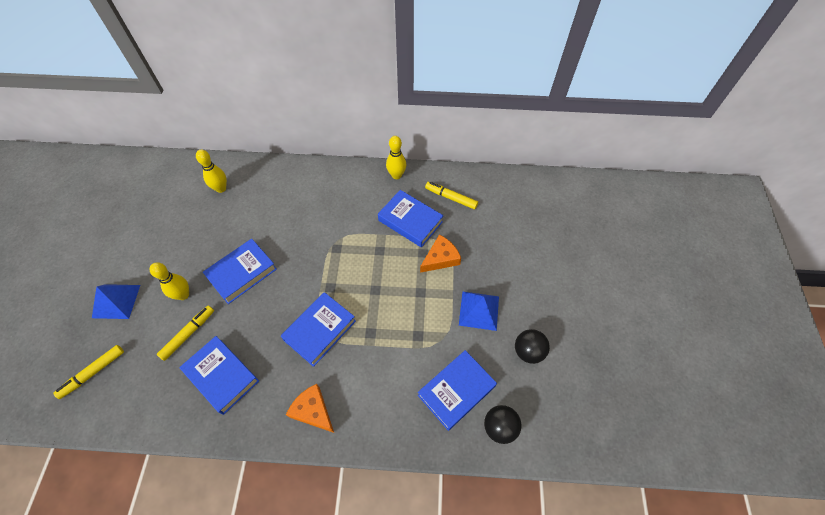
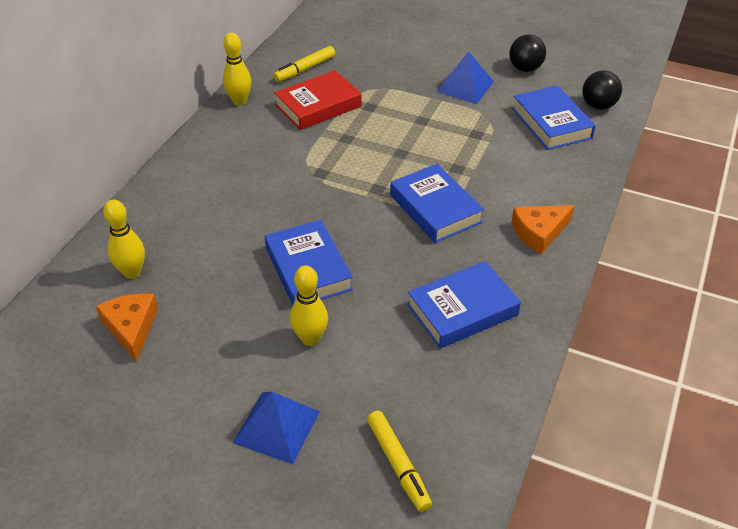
camera: 70 degrees left, 15 degrees down
(188, 334) = (381, 339): yellow marker -> none
(410, 221) = (318, 106): blue book -> red book
(440, 258) = (385, 96): orange cheese -> orange cheese (131, 328)

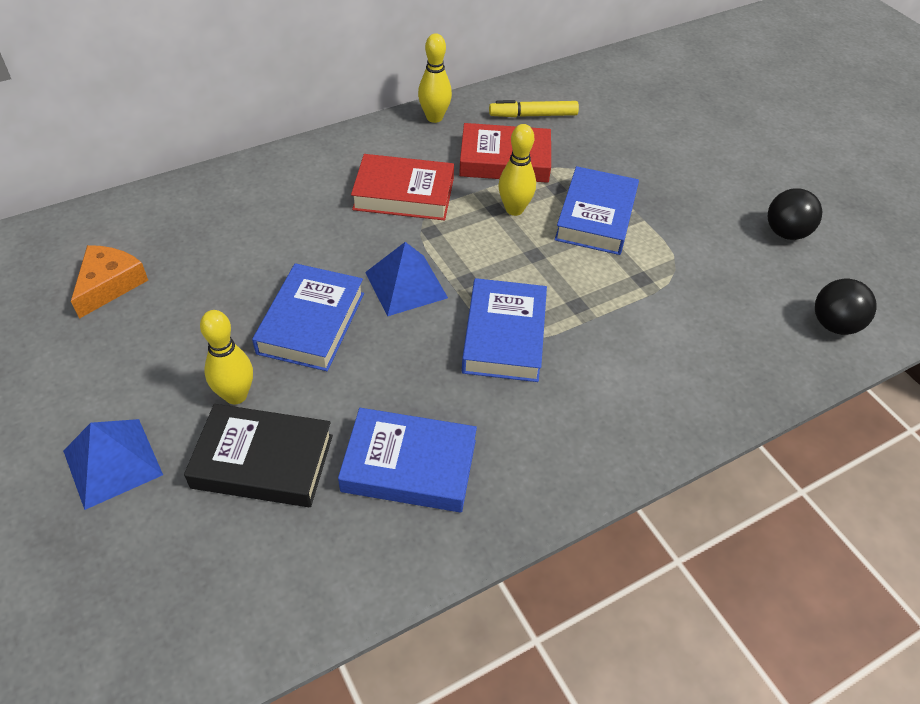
camera: 35 degrees right, 5 degrees up
(132, 272) = (166, 233): yellow bowling pin -> yellow bowling pin (514, 209)
(276, 159) = (404, 194): none -> red book
(374, 363) = (263, 461): none -> black book
(398, 464) = (167, 584): yellow marker -> none
(465, 86) = (688, 218): blue pyramid -> blue pyramid (406, 285)
(539, 232) = (590, 433): orange cheese -> none
(551, 123) = (748, 314): blue book -> blue book (596, 217)

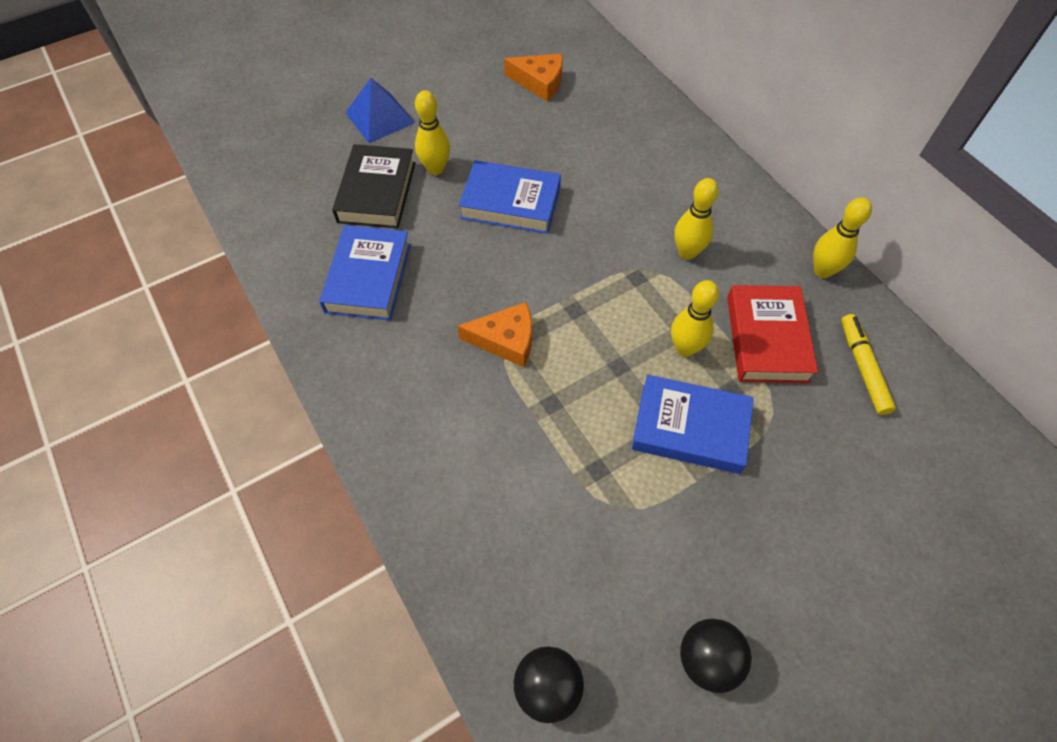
camera: 90 degrees right, 10 degrees up
(404, 194) = (687, 252): red book -> yellow bowling pin
(406, 285) = (562, 263): blue pyramid -> none
(504, 336) = (506, 340): blue book -> orange cheese

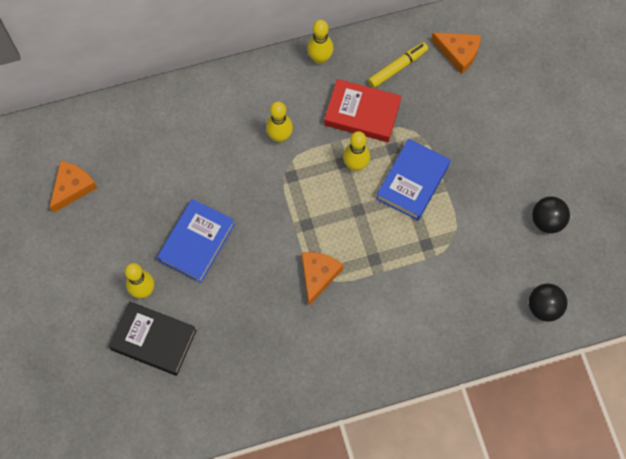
camera: 75 degrees left, 10 degrees up
(368, 278) = (237, 360): blue book -> none
(380, 117) = (69, 324): blue pyramid -> none
(863, 368) = (397, 67): yellow marker -> yellow marker turned 135 degrees clockwise
(936, 447) = (458, 53): none -> orange cheese

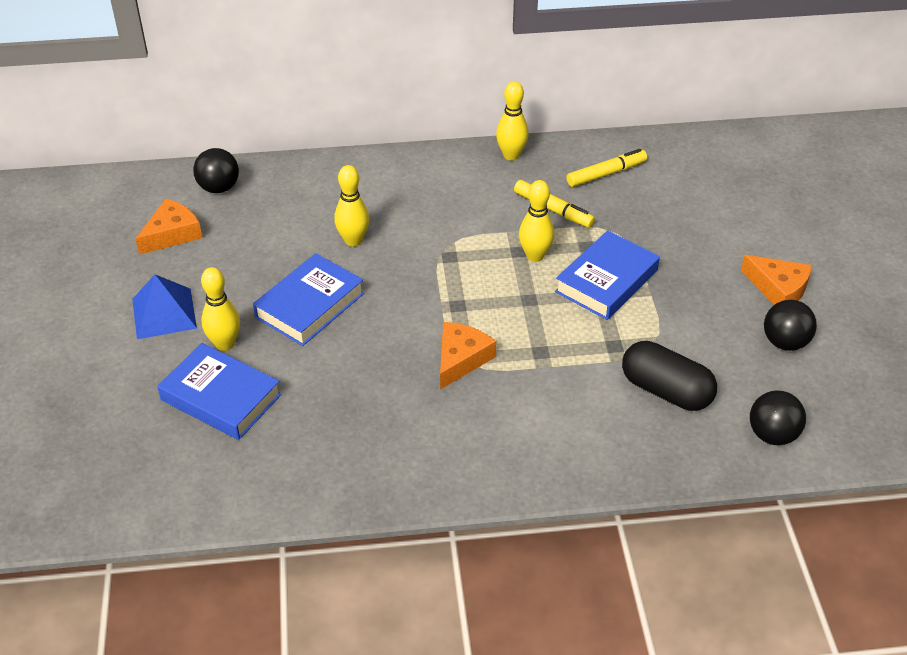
camera: 10 degrees right, 25 degrees down
(90, 268) = (164, 313): none -> blue pyramid
(95, 132) = (219, 188): none -> black ball
(154, 340) = (221, 397): black book -> blue book
(280, 136) = (444, 218): yellow bowling pin -> yellow bowling pin (353, 241)
(362, 114) = (553, 209): red book -> yellow marker
(458, 53) = (685, 169): orange cheese -> orange cheese (778, 288)
(467, 280) = (666, 391): none -> black capsule

